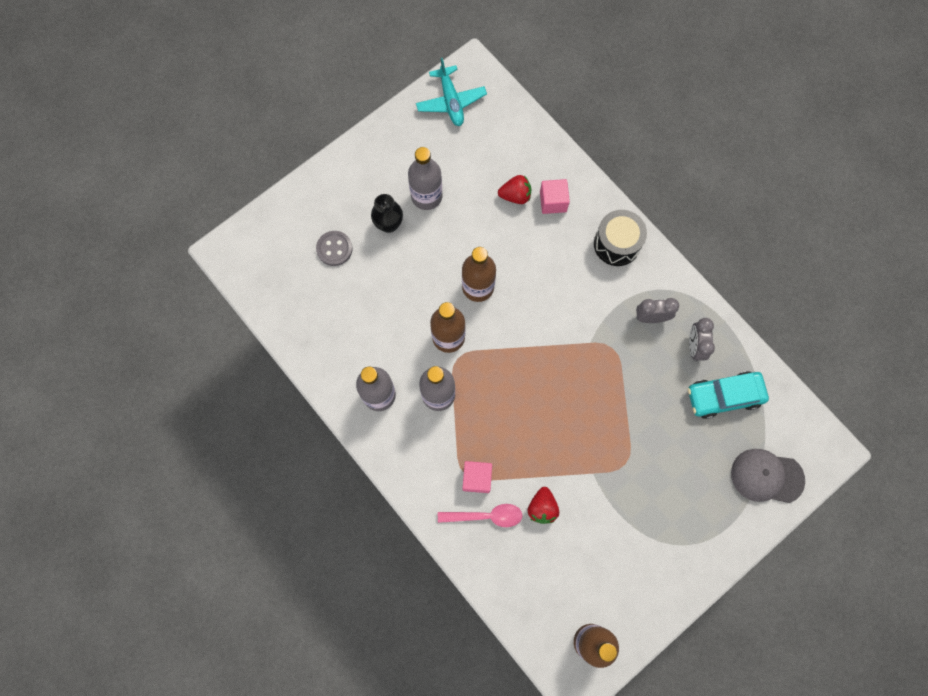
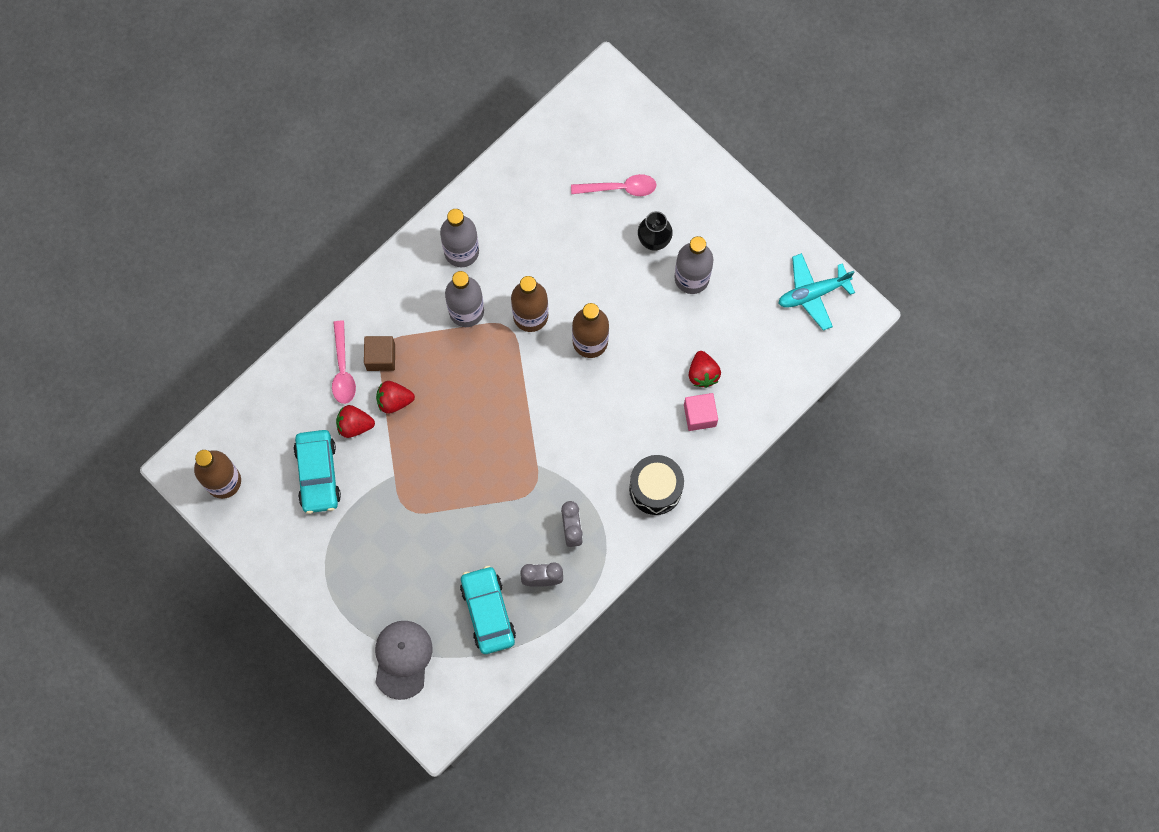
camera: 85 degrees right, 0 degrees up
(334, 249) = (620, 188): grey button -> pink spoon
(477, 478) = (381, 357): pink cube -> brown cube
(520, 468) = (394, 400): none -> red strawberry
(588, 546) = (318, 474): none -> turquoise car

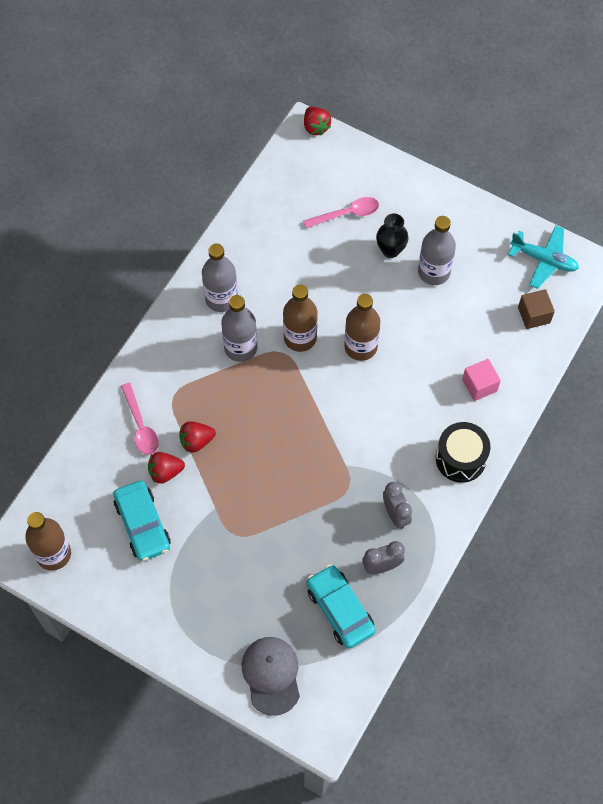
camera: 15 degrees left, 10 degrees down
(381, 357) = (173, 406): brown cube -> brown cube (534, 315)
(703, 374) = (470, 349): red strawberry -> red strawberry (316, 127)
(812, 293) = (544, 260): turquoise plane -> turquoise plane turned 120 degrees counterclockwise

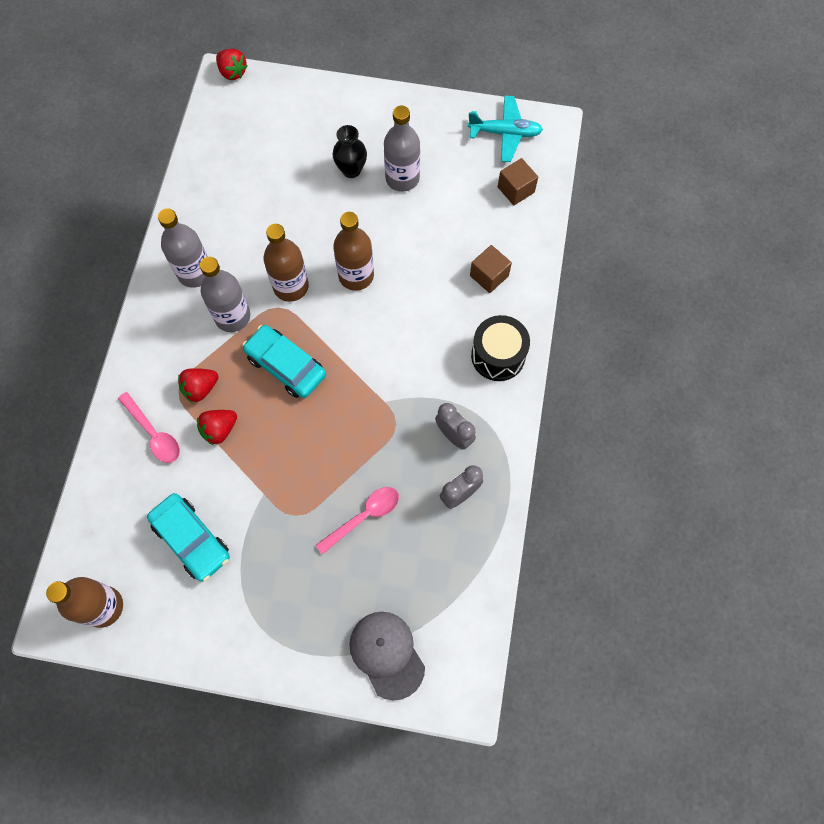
camera: 20 degrees left, 5 degrees up
(165, 472) = (197, 474): red strawberry -> red strawberry (200, 388)
(340, 610) = (433, 556): turquoise car -> turquoise car (286, 366)
(346, 214) = (294, 148): pink spoon -> pink spoon (364, 516)
(479, 385) = (489, 276): pink cube -> brown cube

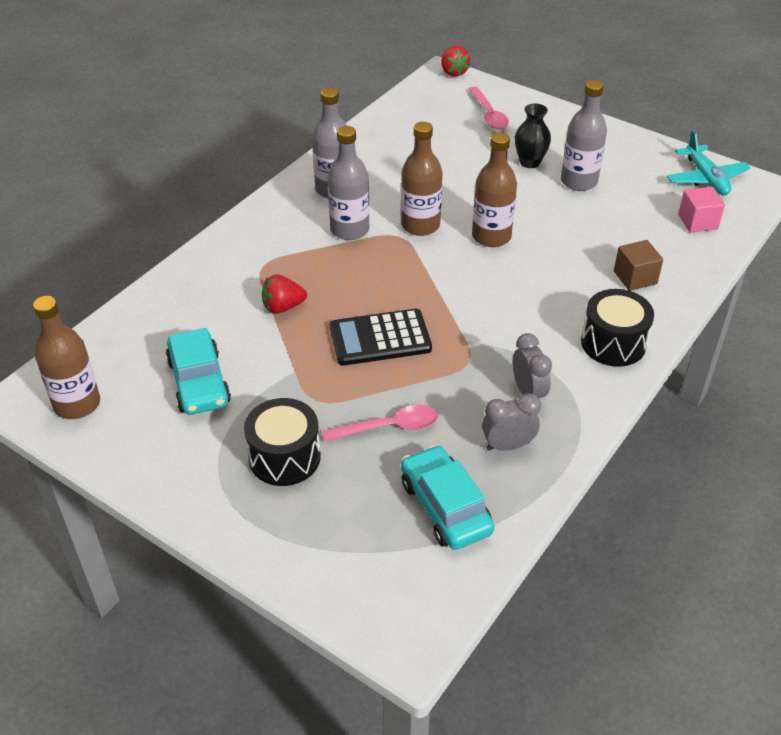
camera: 25 degrees right, 25 degrees down
(154, 433) = (218, 289): pink spoon -> pink spoon (489, 114)
(200, 388) = (285, 271): red strawberry -> none
(286, 366) = (379, 281): turquoise car -> turquoise car (445, 507)
(298, 582) = (284, 457): none -> black drum
(315, 429) = (380, 338): none -> black calculator
(387, 654) = (343, 560): grey cap -> none
(505, 133) = (706, 178): turquoise plane -> turquoise plane turned 45 degrees clockwise
(516, 190) = (697, 222): brown cube -> pink cube

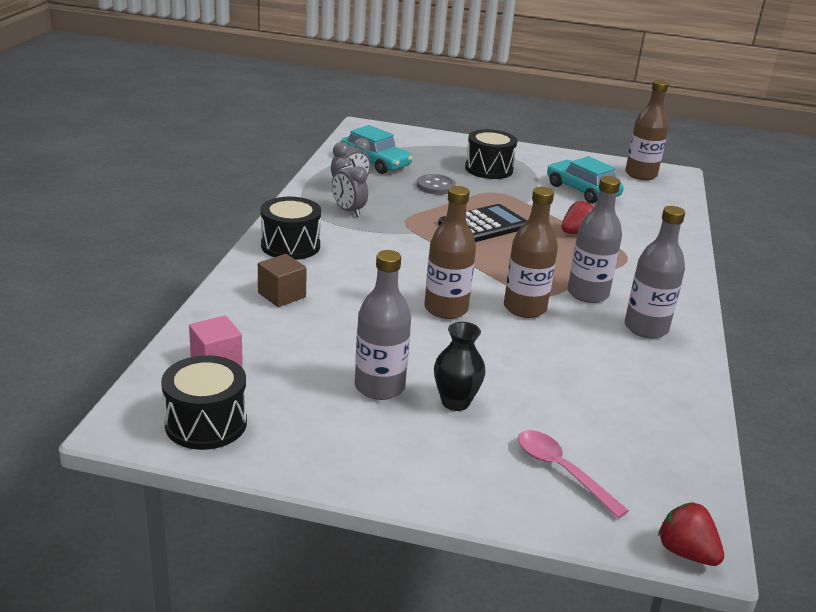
camera: 155 degrees right, 15 degrees down
(389, 427) = (436, 186): pink spoon -> grey button
(706, 178) = (206, 423): turquoise plane -> black drum

